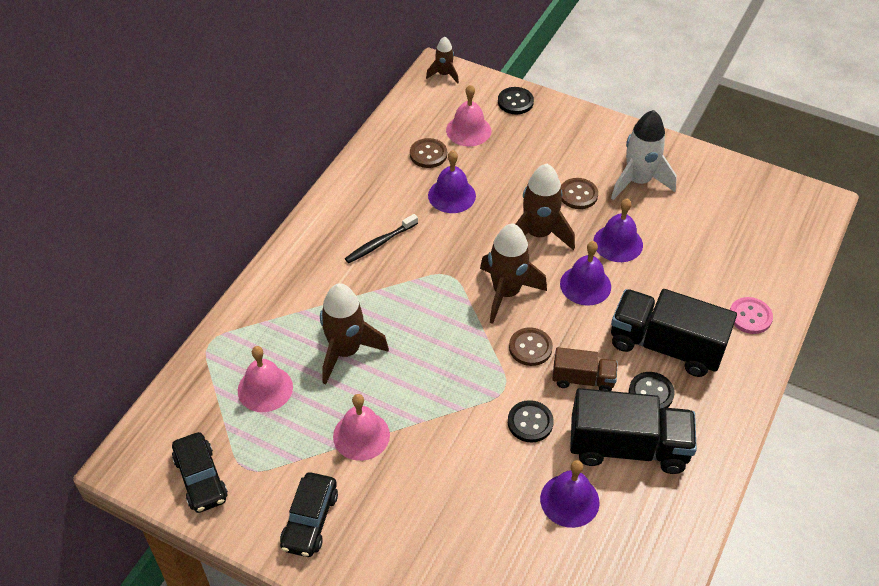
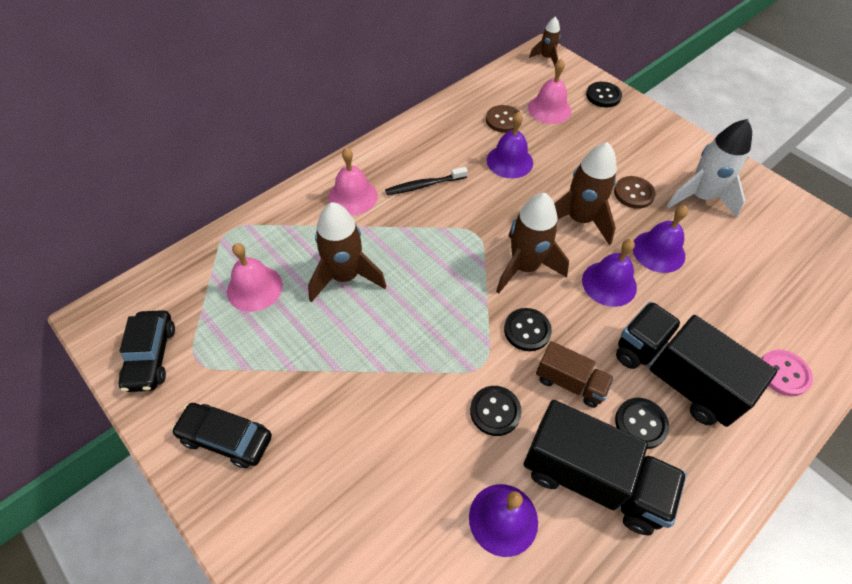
camera: 20 degrees right, 5 degrees up
(310, 520) = (226, 438): black car -> black car turned 75 degrees clockwise
(361, 435) = (319, 365): pink bell -> pink bell (353, 196)
(530, 348) = (527, 330): brown button -> black button

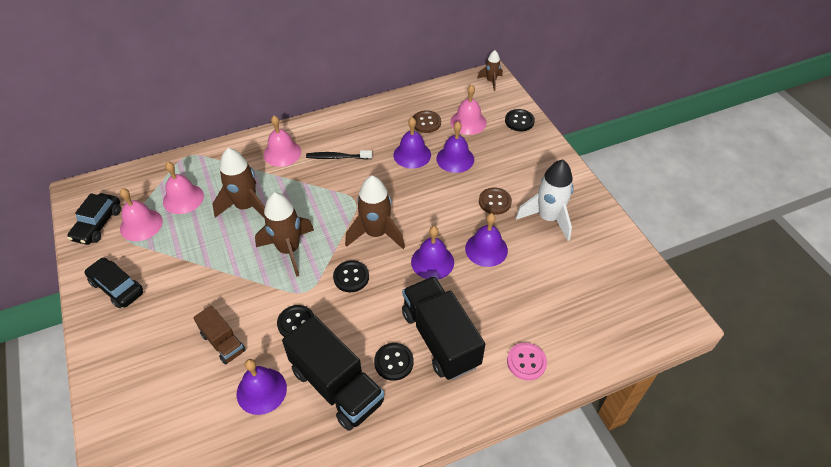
camera: 20 degrees right, 5 degrees down
(214, 339) = (141, 225): none -> pink bell
(560, 154) = (455, 159): none -> purple bell
(570, 383) = (360, 320): brown truck -> brown truck (223, 342)
(579, 220) = (439, 210): brown rocket -> brown rocket (289, 250)

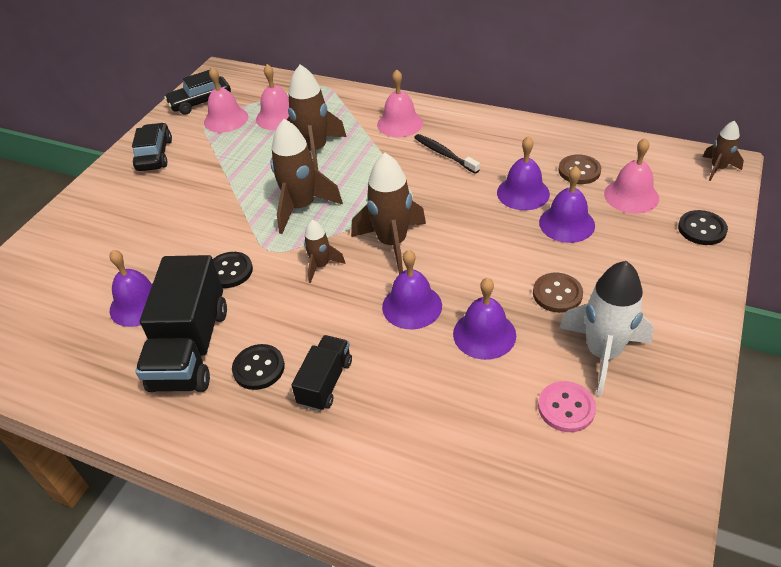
camera: 50 degrees right, 5 degrees down
(223, 342) = (163, 246): brown truck -> none
(351, 277) = (321, 266): black button -> brown rocket
(440, 338) = (325, 382): black truck -> black truck, size x0.55
(526, 362) = (378, 480): pink button -> pink button (566, 408)

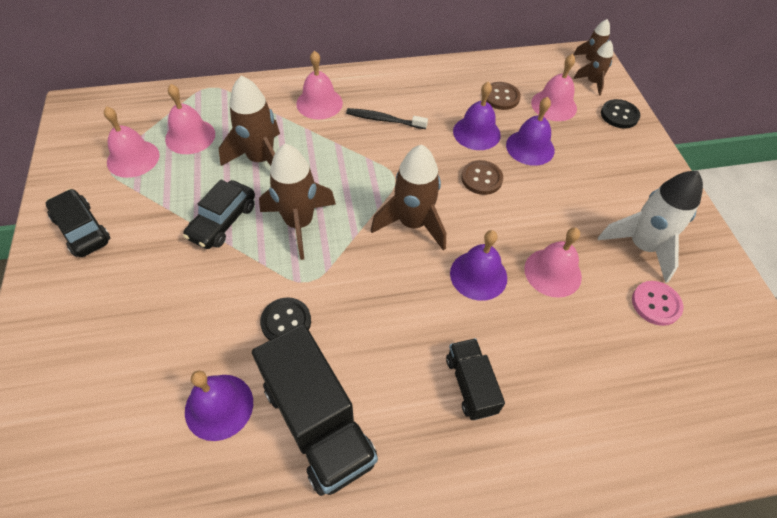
camera: 40 degrees left, 10 degrees up
(200, 102) = (84, 149): black car -> black car (223, 221)
(259, 368) = (401, 405): black button -> none
(321, 266) = (369, 274): brown rocket -> brown rocket (592, 83)
(484, 334) = (552, 272): purple bell -> pink bell
(557, 294) = (573, 211): brown button -> brown button (481, 178)

